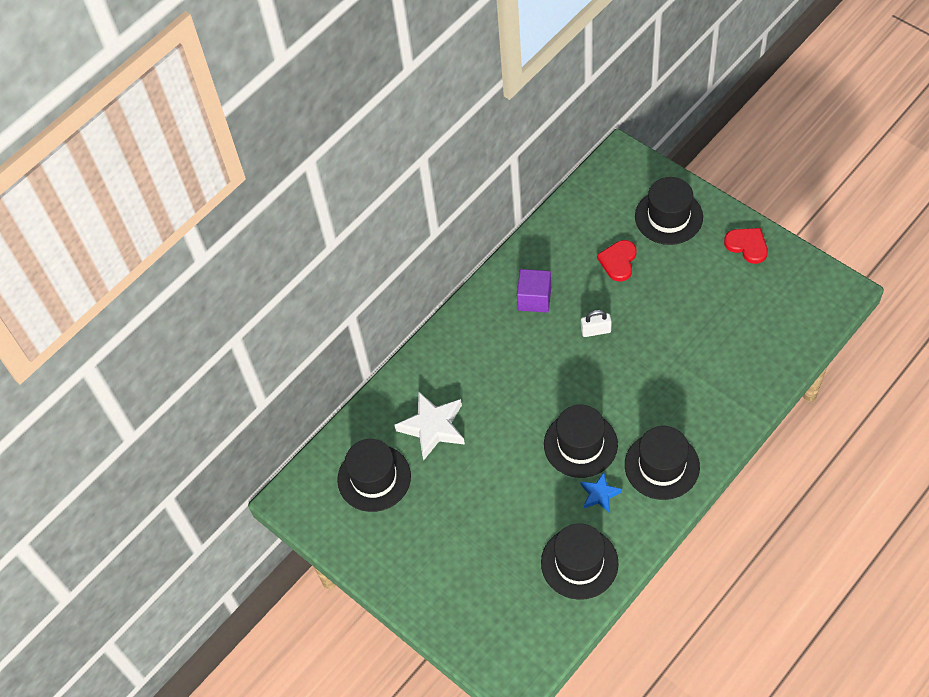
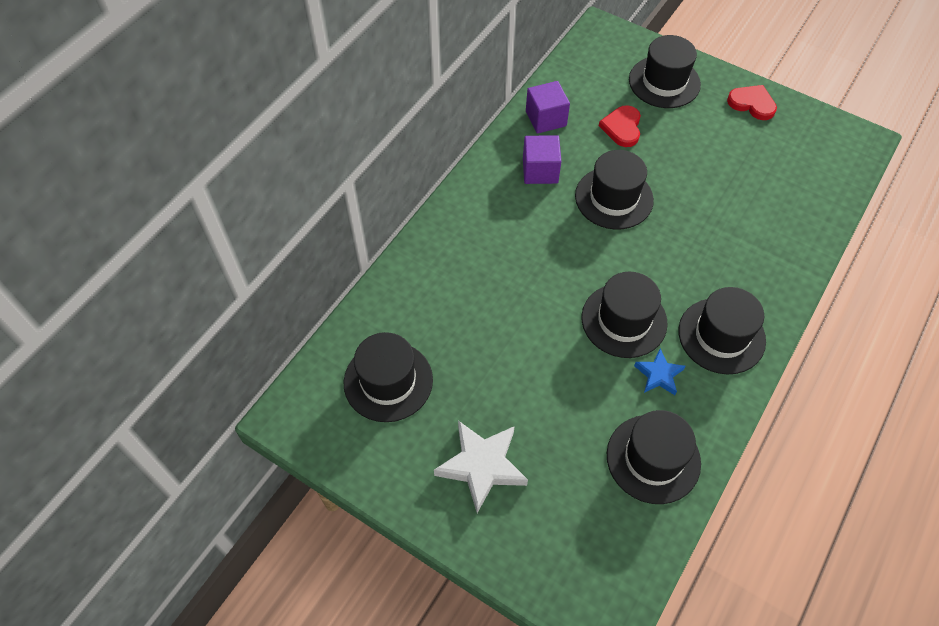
camera: 15 degrees left, 0 degrees up
(433, 427) = (450, 316): white star -> white star (482, 466)
(549, 247) = (546, 119): none -> purple cube
(596, 330) = (614, 198): white padlock -> black hat

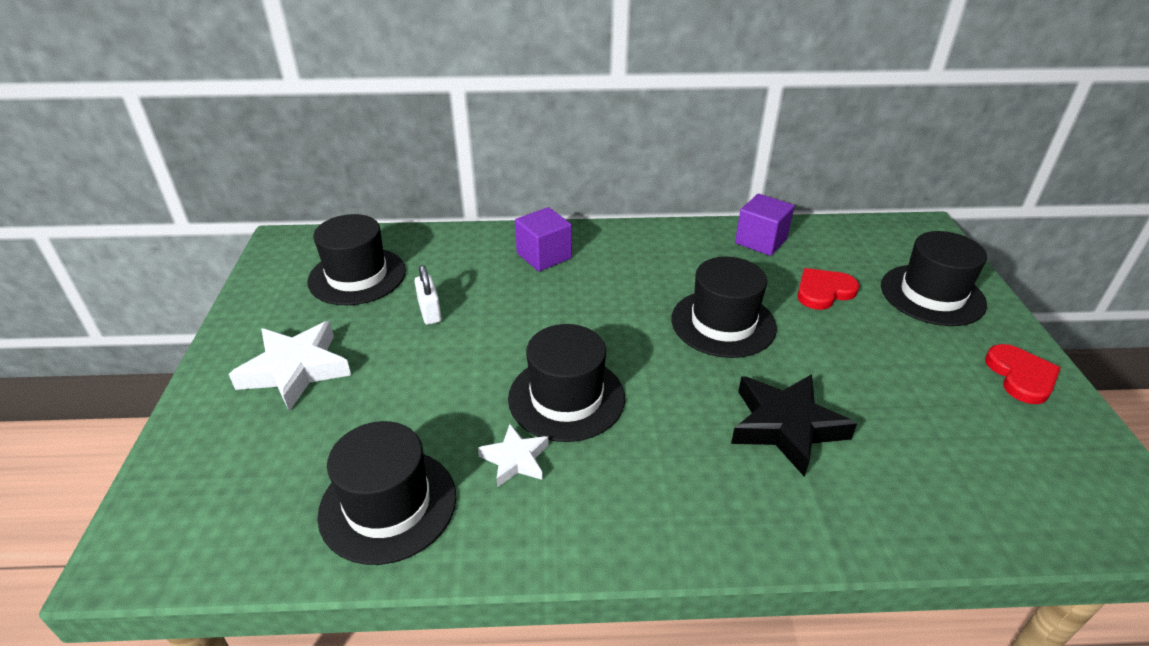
camera: 55 degrees right, 20 degrees down
(475, 353) = (430, 312): none -> white padlock
(540, 171) = (693, 263): purple cube -> purple cube (544, 256)
(658, 375) = (515, 459): blue star -> white star
(718, 230) = (786, 426): none -> black star
(721, 336) = (628, 496): black hat -> none

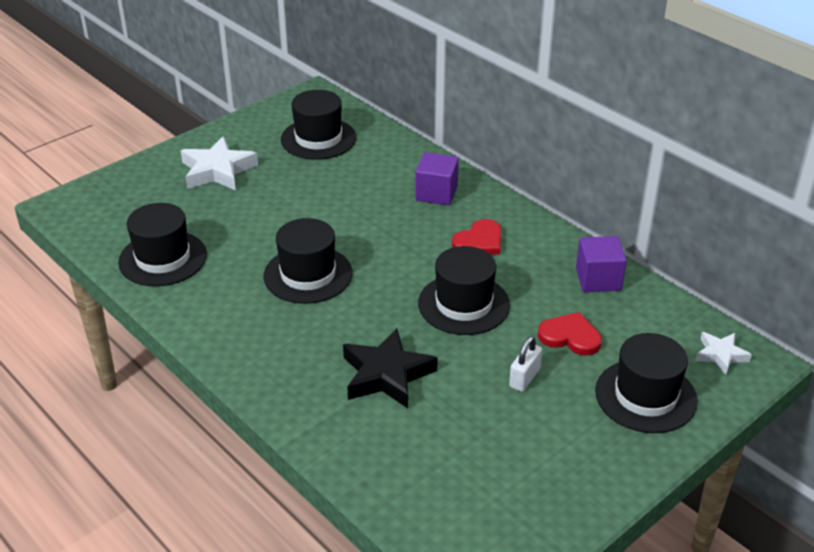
camera: 50 degrees right, 0 degrees up
(430, 312) = (320, 183): white padlock -> white padlock (524, 378)
(515, 459) = (238, 282): white star -> white star (720, 355)
(1021, 376) = (588, 475): red heart -> red heart (479, 241)

